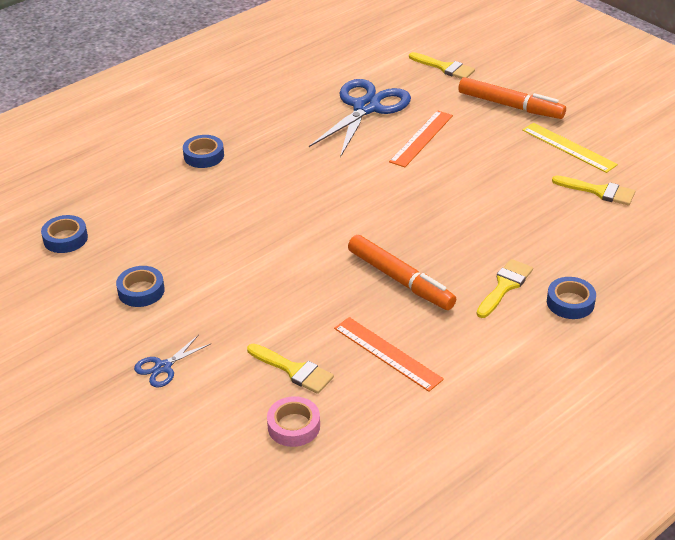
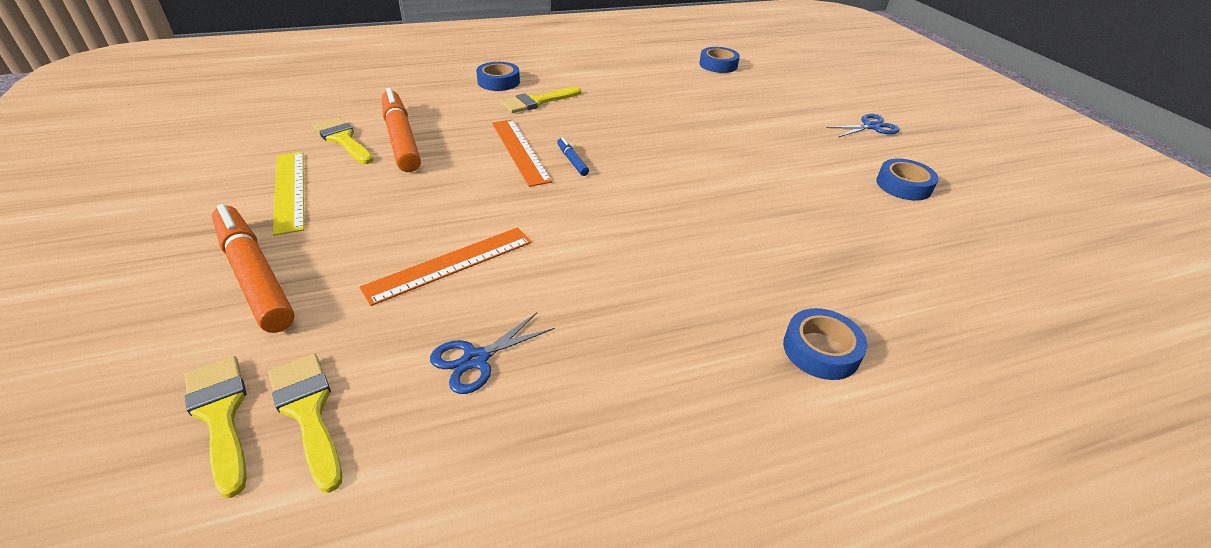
camera: 160 degrees left, 0 degrees up
(65, 238) = (1031, 271): blue tape -> blue tape (718, 65)
(294, 370) = (754, 100): yellow brush -> yellow brush (308, 412)
(294, 426) = (765, 78): pink tape -> none
(366, 108) = (476, 359): blue scissors -> blue scissors, size x0.47
(387, 353) = (673, 91): orange ruler -> orange ruler (520, 151)
(400, 280) = (625, 127): orange marker -> orange marker (401, 138)
(415, 229) = (572, 161): none -> blue marker

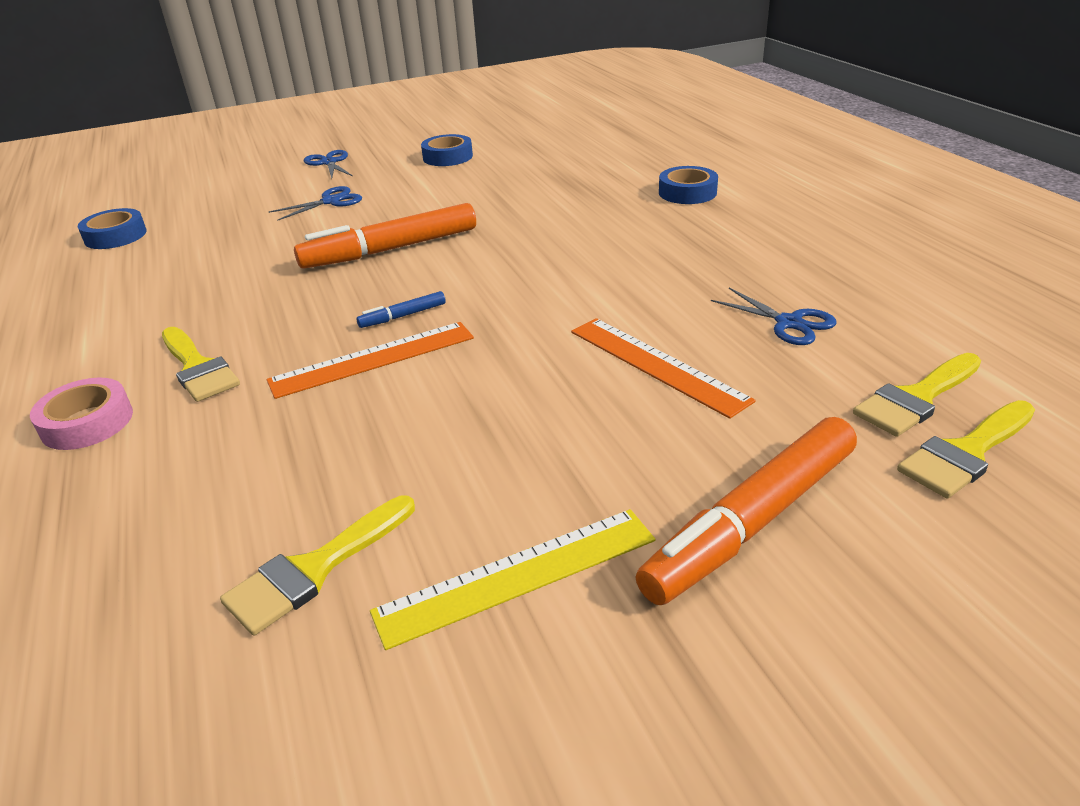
camera: 90 degrees left, 5 degrees down
(401, 138) = (319, 489): orange marker -> orange marker (390, 249)
(498, 82) = (87, 422): blue tape -> pink tape
(780, 130) = (331, 201): none -> blue scissors

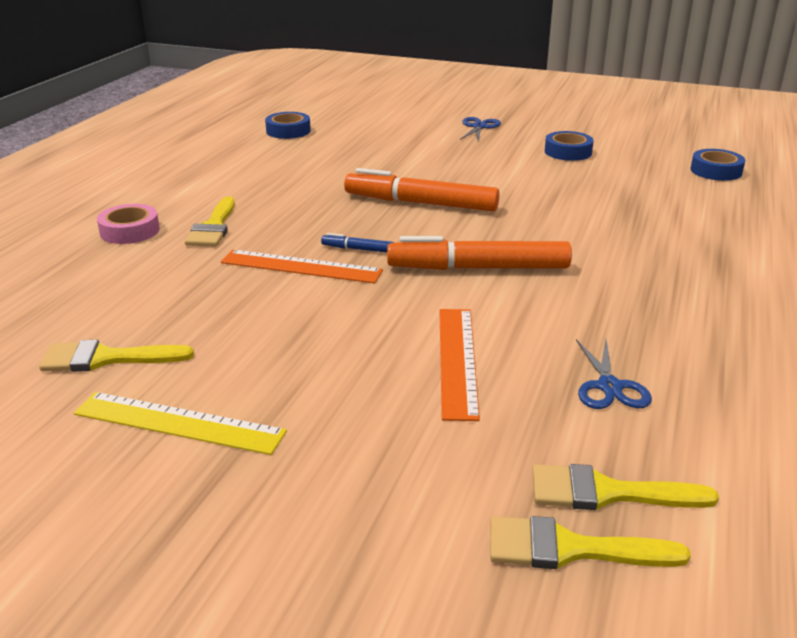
camera: 40 degrees right, 5 degrees down
(331, 201) = (437, 155): blue scissors -> none
(687, 192) = (715, 253): blue tape -> blue tape (716, 171)
(751, 522) = (341, 484): orange marker -> orange marker (478, 268)

